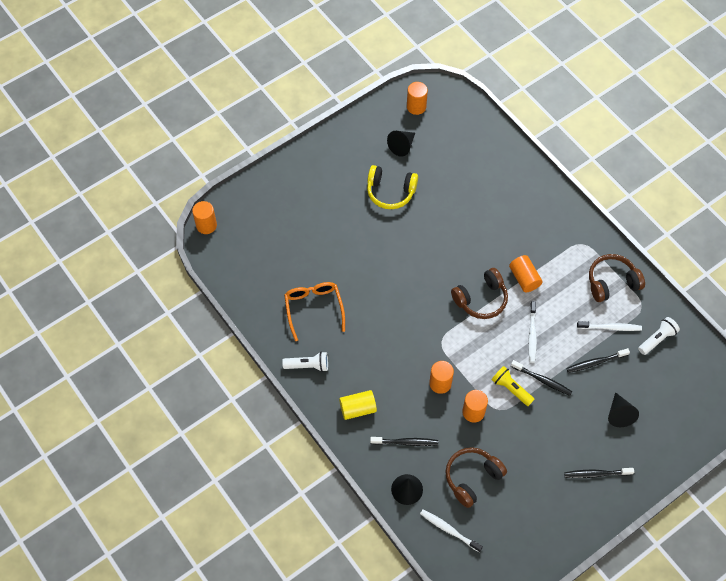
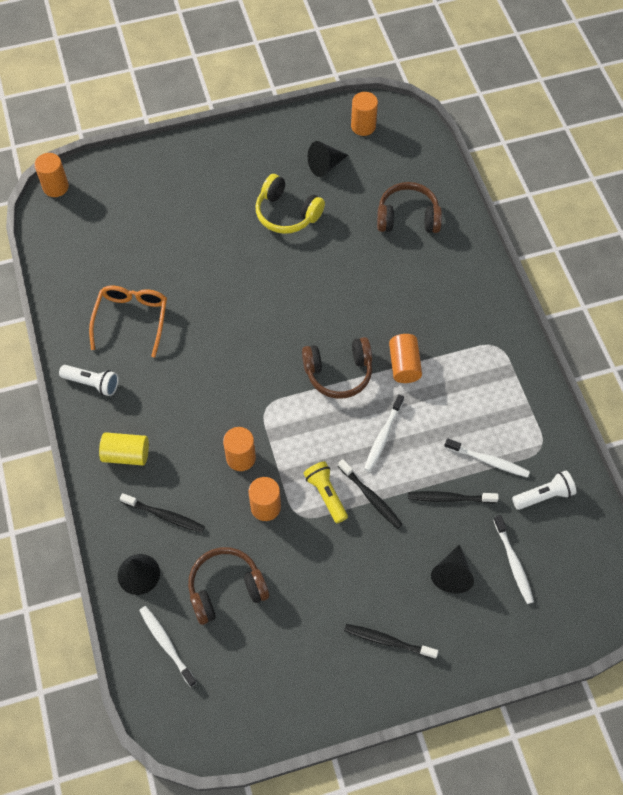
camera: 20 degrees right, 0 degrees up
(612, 282) = (514, 405): brown headphones -> brown headphones (407, 217)
(656, 392) = (513, 563): none -> white toothbrush

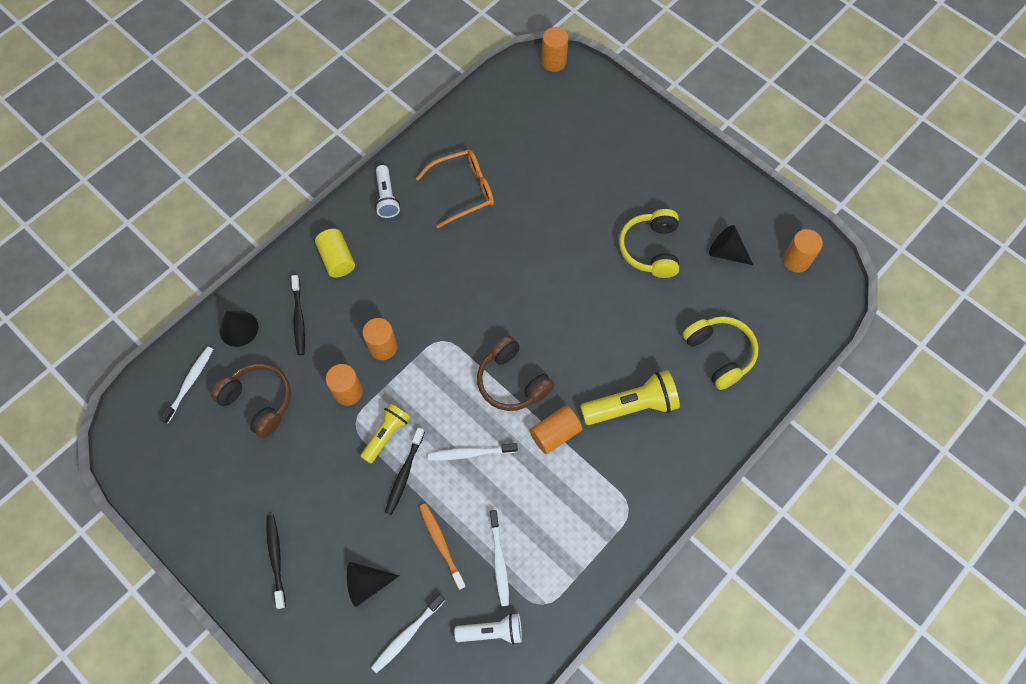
camera: 60 degrees right, 5 degrees up
(407, 217) = (719, 354): brown headphones -> yellow headphones
(413, 299) = (631, 406): none -> yellow flashlight
(449, 498) = (441, 544): black toothbrush -> orange toothbrush
(543, 495) = (492, 631): white flashlight -> white flashlight turned 45 degrees counterclockwise

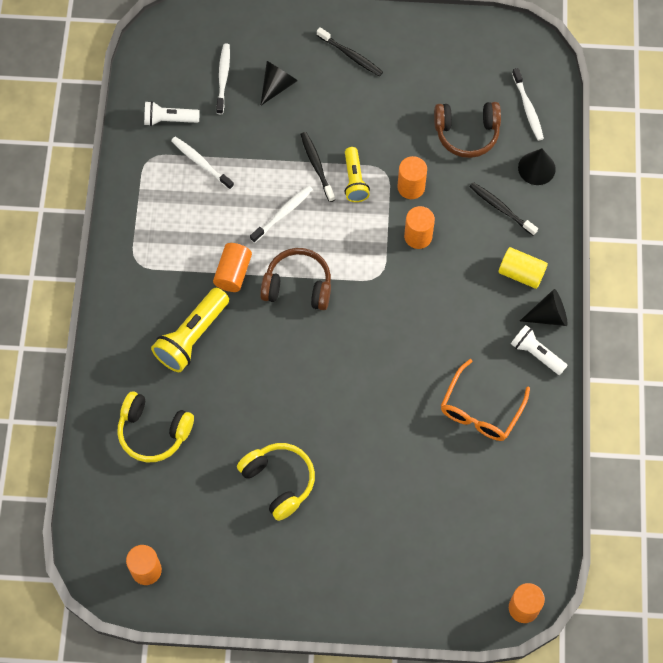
camera: 140 degrees right, 0 degrees up
(441, 544) = (250, 143): orange toothbrush -> none
(492, 631) = (169, 120): white flashlight -> white flashlight turned 45 degrees clockwise
(726, 252) = (212, 530): black cone -> black cone (548, 316)

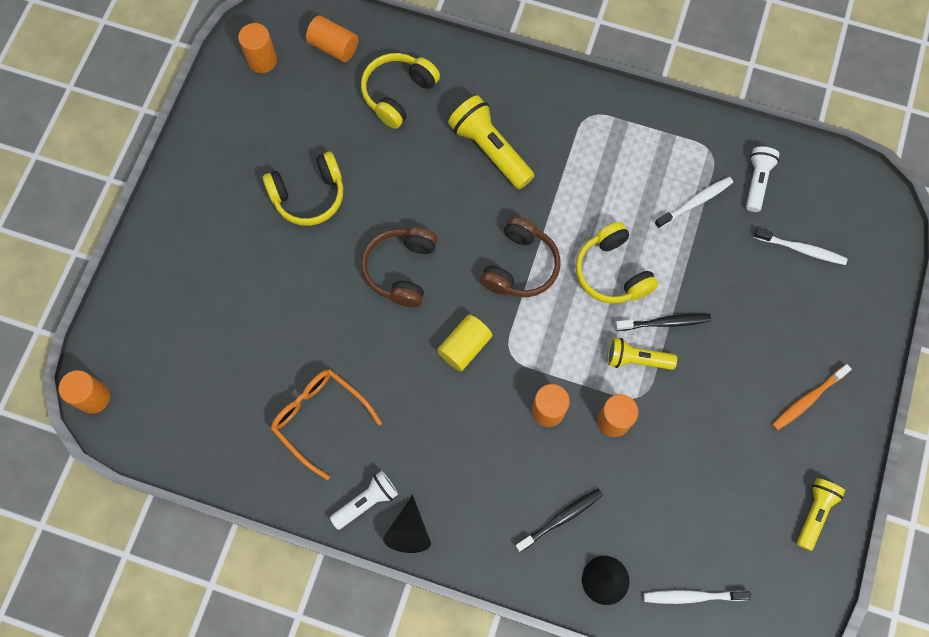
camera: 105 degrees right, 5 degrees up
(233, 273) = (552, 205): orange cylinder -> orange cylinder (334, 47)
(277, 85) = (780, 305): black cone -> none
(283, 213) = (612, 272): white toothbrush -> yellow headphones
(351, 55) = (807, 399): black toothbrush -> orange toothbrush
(438, 39) = (814, 513): none -> yellow flashlight
(467, 133) = (672, 508): brown headphones -> brown headphones (401, 269)
(521, 273) = (471, 516): yellow cylinder -> yellow cylinder (464, 347)

